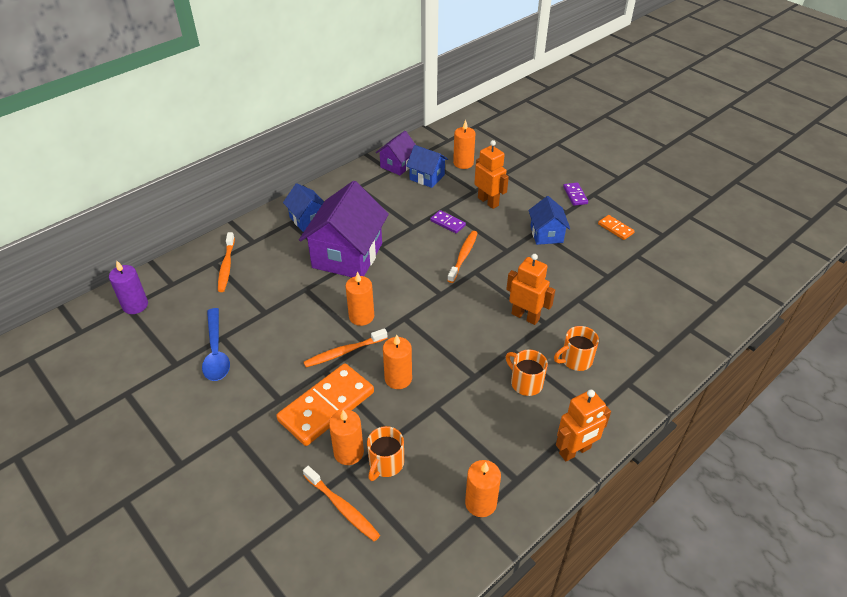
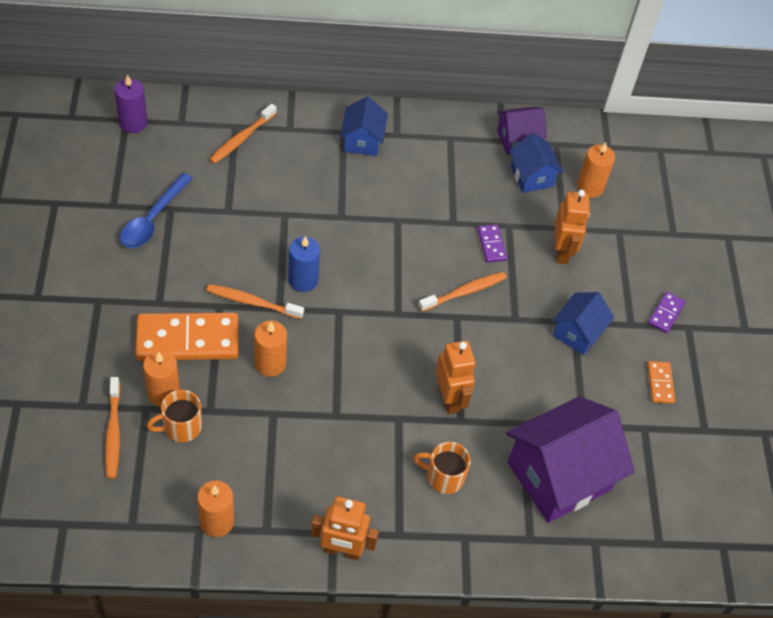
camera: 35 degrees right, 10 degrees up
(347, 256) = (357, 208): purple house -> purple house (559, 476)
(361, 316) = (303, 280): orange candle -> blue candle
(525, 383) = (373, 458): orange mug -> none

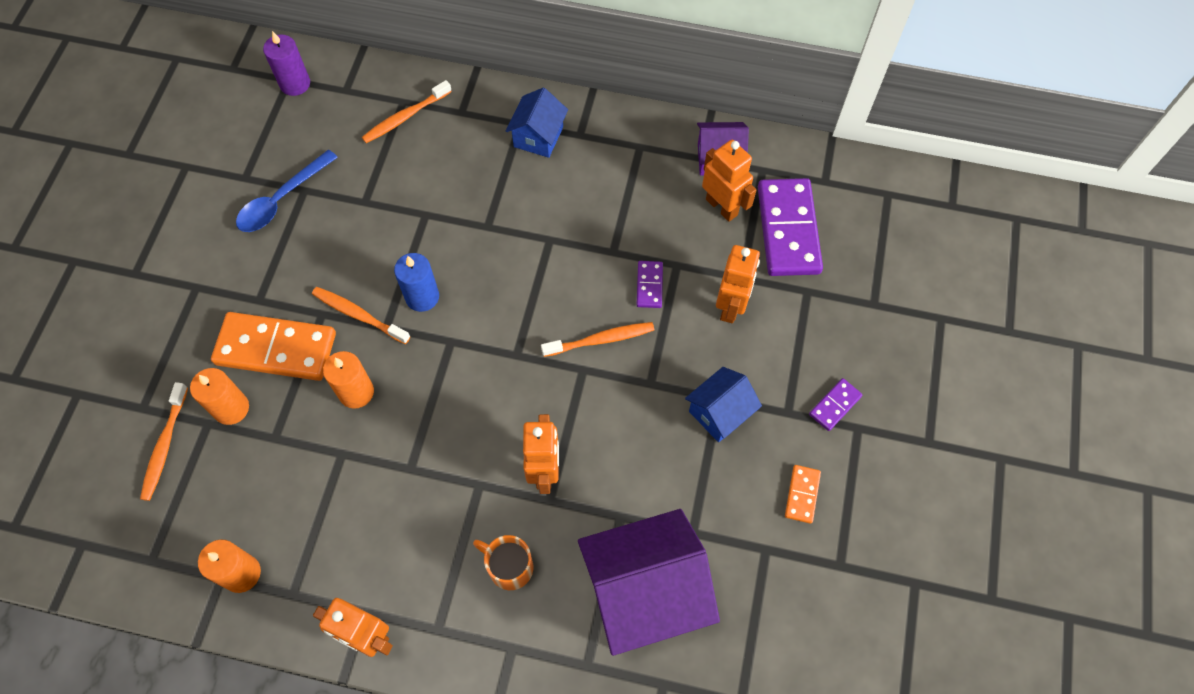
camera: 20 degrees right, 10 degrees up
(181, 427) = (238, 452): orange mug -> none
(531, 176) = (722, 207): blue house -> orange robot
(590, 187) = (788, 230): orange candle -> purple domino

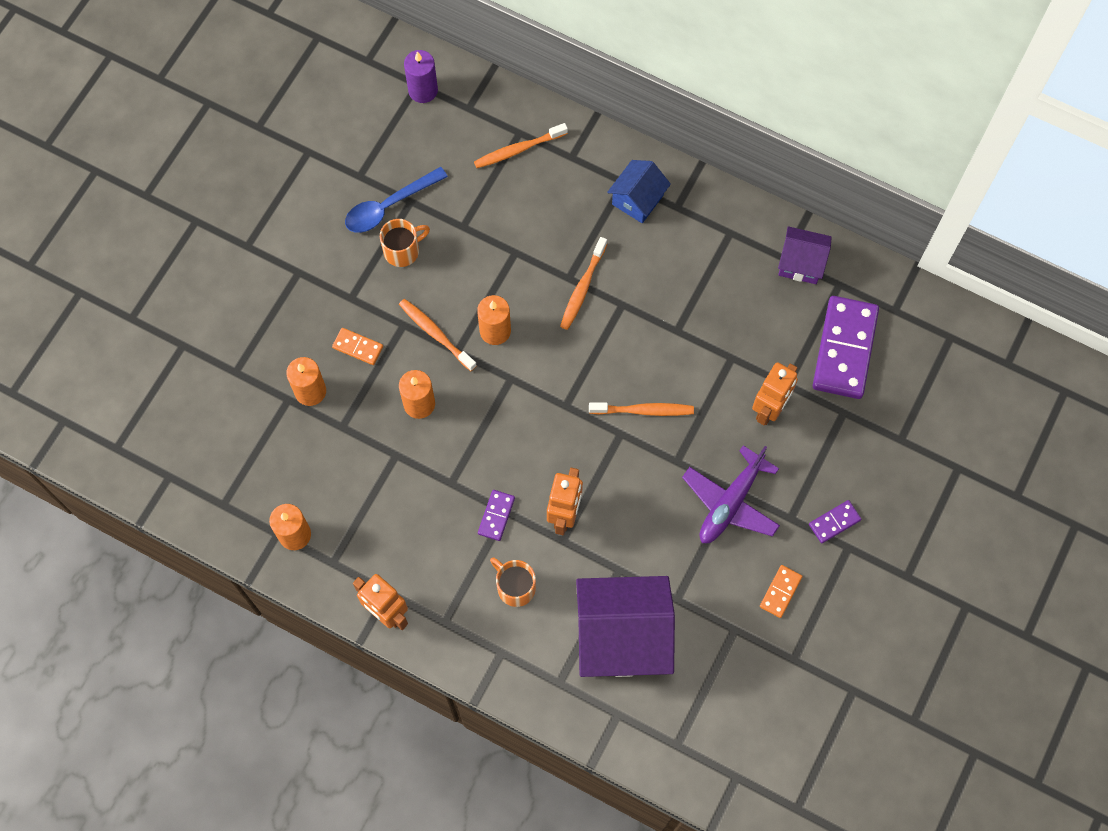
camera: 15 degrees right, 5 degrees up
(165, 446) = (249, 410): orange toothbrush -> orange toothbrush (582, 288)
(276, 349) = (358, 347): orange domino -> orange domino, size x0.46
(305, 240) = (403, 250): none -> orange mug
(422, 297) = (495, 331): blue candle -> orange candle
(649, 285) = (701, 371): purple domino -> purple domino (496, 516)
(719, 413) = (730, 503): blue house -> purple plane
(722, 207) = (790, 311): orange robot -> none

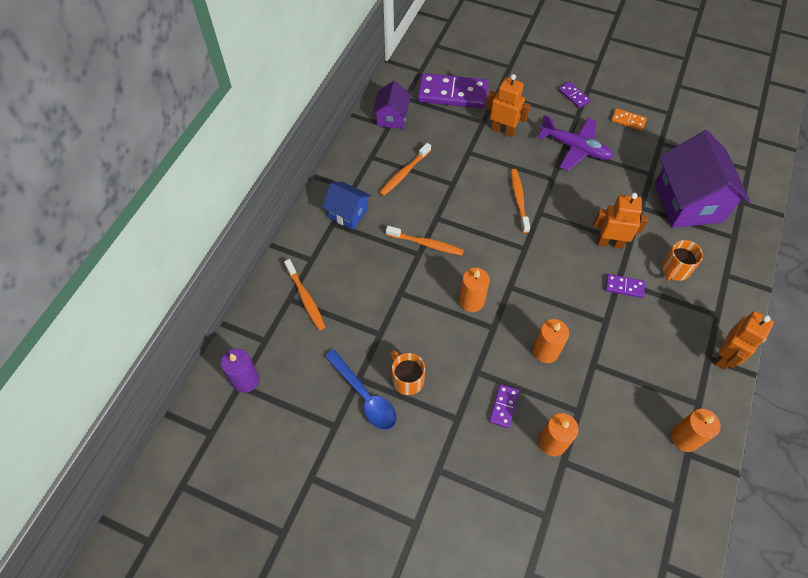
camera: 95 degrees left, 10 degrees down
(358, 347) = (504, 406): orange domino -> purple domino
(435, 334) = (481, 345): orange toothbrush -> orange toothbrush (404, 173)

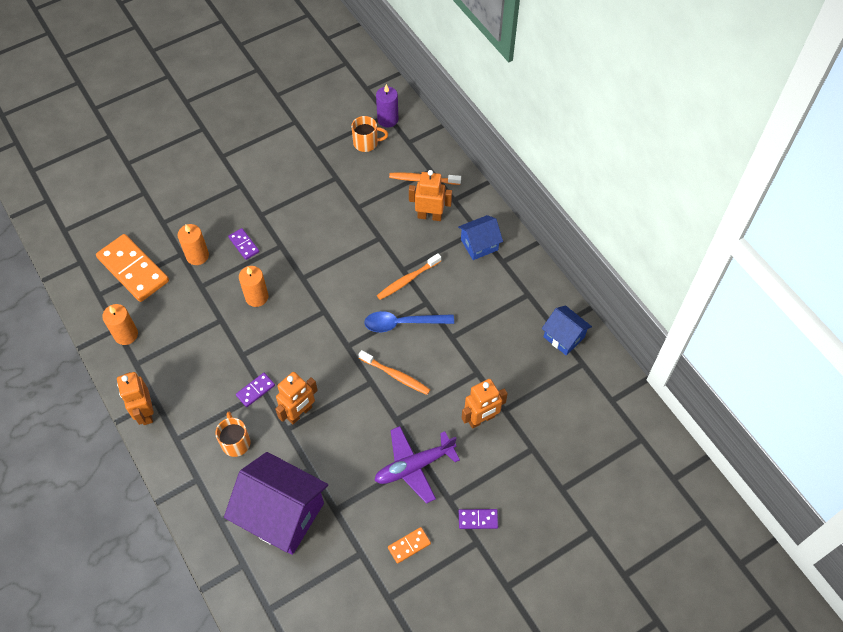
camera: 125 degrees right, 0 degrees up
(345, 267) = (429, 216): none -> orange robot
(364, 396) = (321, 174): blue spoon -> blue spoon (402, 323)
(392, 117) = (564, 337): purple house -> blue house
(404, 173) = (490, 307): orange toothbrush -> none
(407, 379) = (311, 203): orange mug -> orange mug (366, 143)
(452, 93) = (559, 408): purple domino -> none
(471, 301) = (334, 278): orange candle -> none
(622, 495) = (133, 270): none -> orange domino

